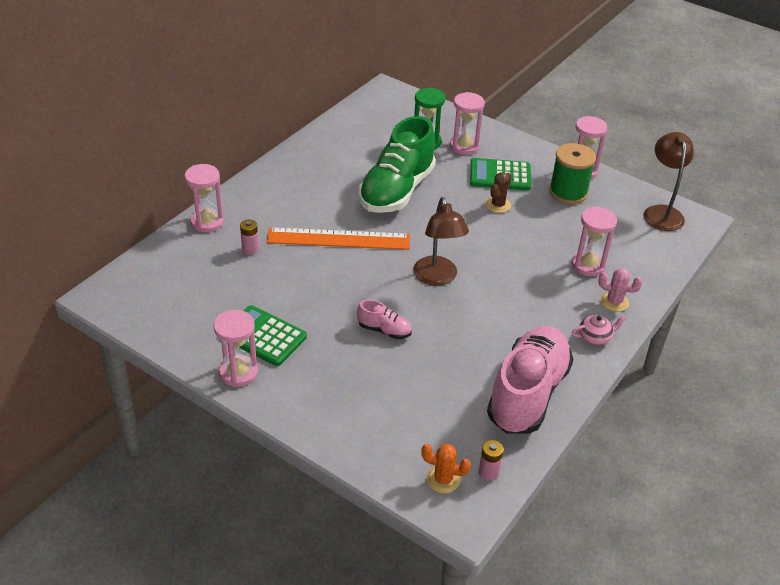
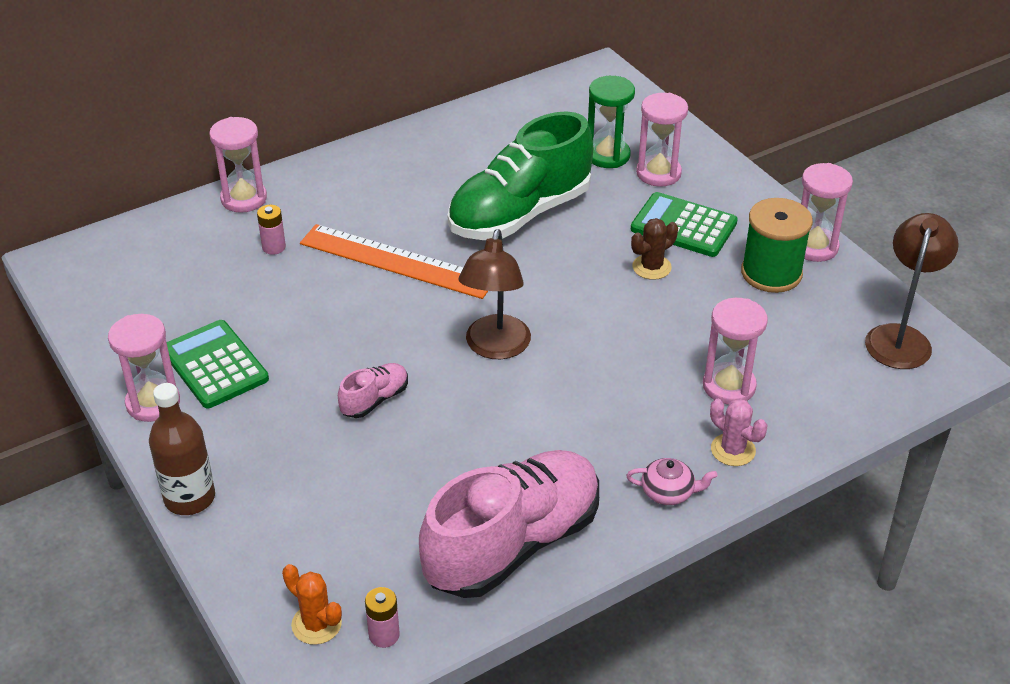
camera: 25 degrees right, 0 degrees up
(307, 427) = (189, 498): none -> brown bottle
(384, 330) = (375, 400): pink shoe -> pink shoe turned 90 degrees counterclockwise

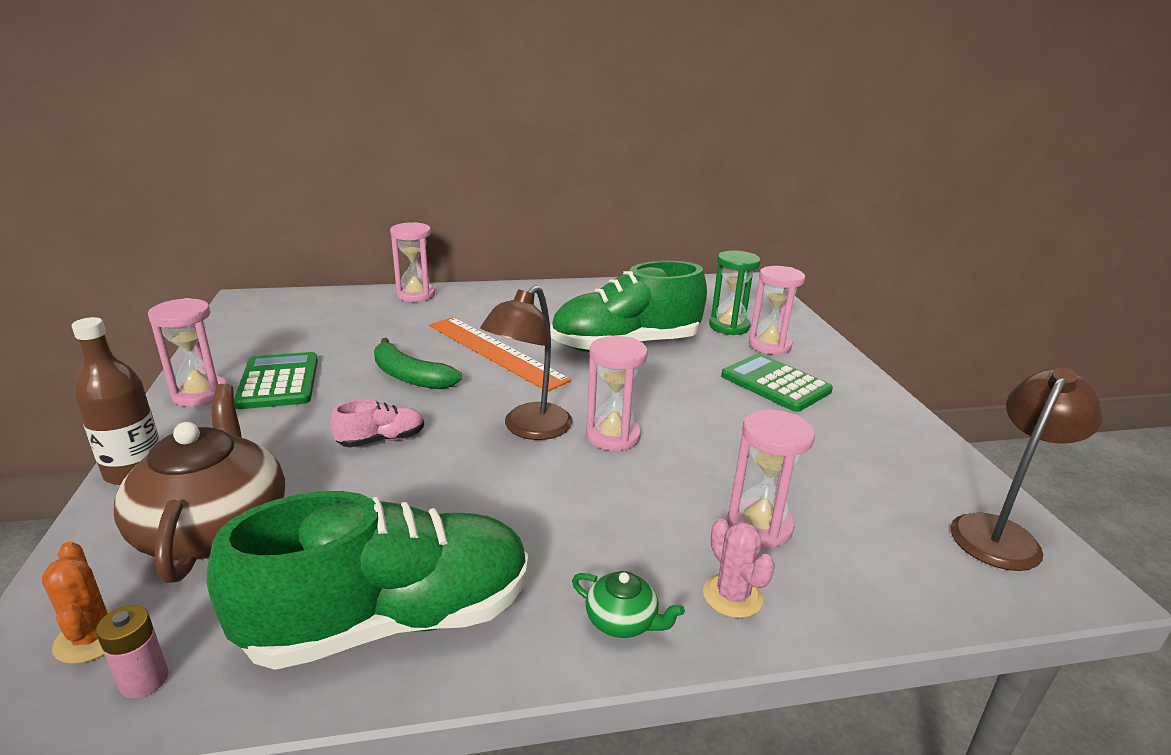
camera: 20 degrees right, 15 degrees down
(274, 247) = (407, 324): pink battery -> none
(315, 522) = (214, 528): none -> brown teapot
(338, 319) = (410, 376): none -> green banana
(513, 544) = (392, 620): pink shoe -> green shoe
(651, 267) = (726, 405): brown cactus -> none
(668, 492) = (622, 621): pink teapot -> green teapot
(771, 273) = (853, 438): green spool -> none
(814, 247) = (910, 427): pink hourglass -> pink hourglass (613, 436)

